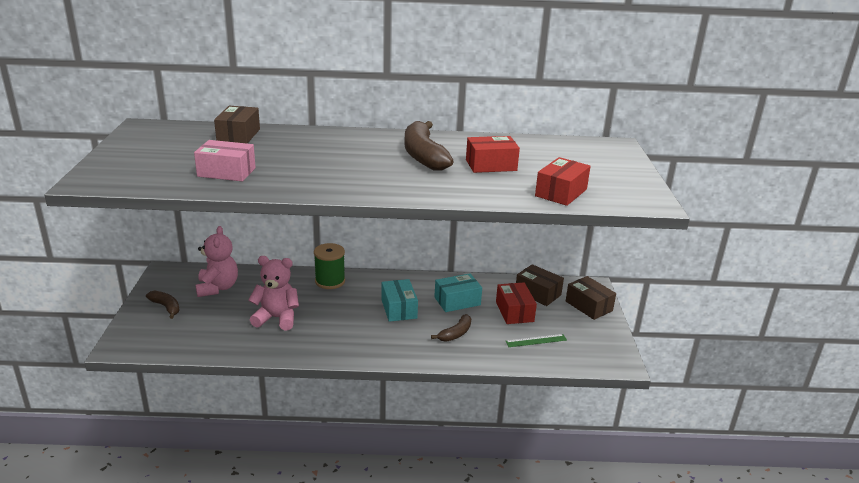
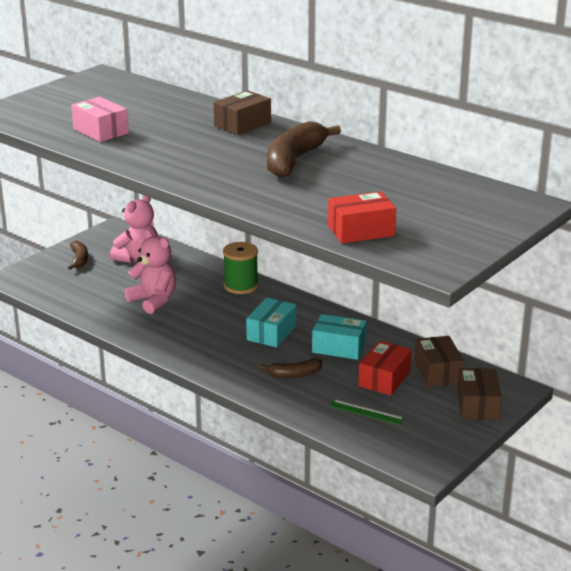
camera: 40 degrees right, 0 degrees up
(238, 135) = (163, 100): brown box -> brown box (242, 124)
(491, 165) = (343, 187): red box -> none

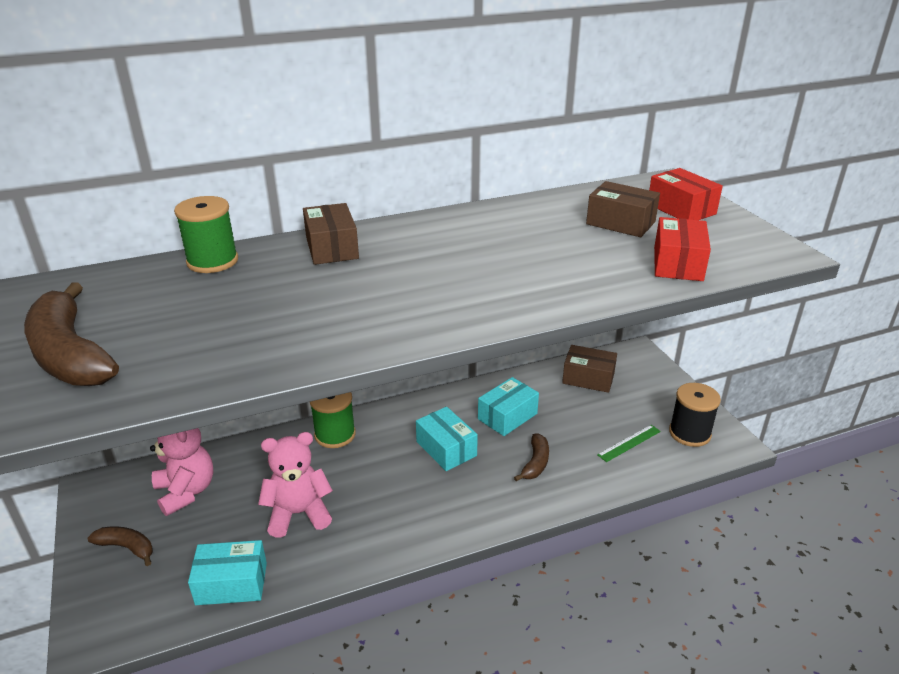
camera: 60 degrees left, 5 degrees up
(80, 301) = (231, 583): none -> turquoise box
(101, 131) = (219, 343): pink box -> none
(186, 101) = (212, 261): none -> green spool
(294, 160) = (467, 248): brown banana -> brown banana (70, 354)
(384, 379) = (580, 411): red box -> red box (681, 209)
(414, 441) = (689, 433): none -> black spool
(477, 405) = (651, 379): brown box -> brown box (620, 223)

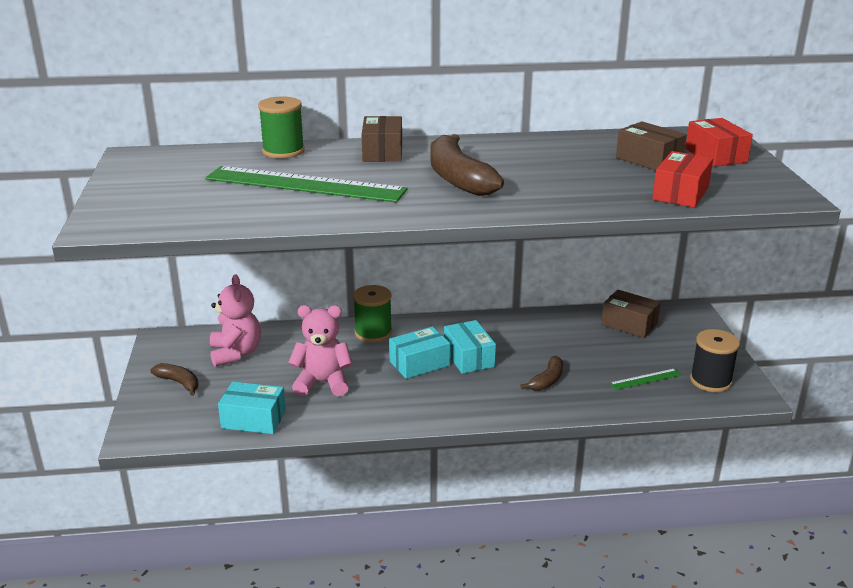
camera: 15 degrees right, 5 degrees down
(70, 354) = (159, 195): brown banana -> brown banana (458, 178)
(257, 309) = (305, 184): none -> green ruler
(507, 416) = (536, 342): turquoise box -> turquoise box (419, 363)

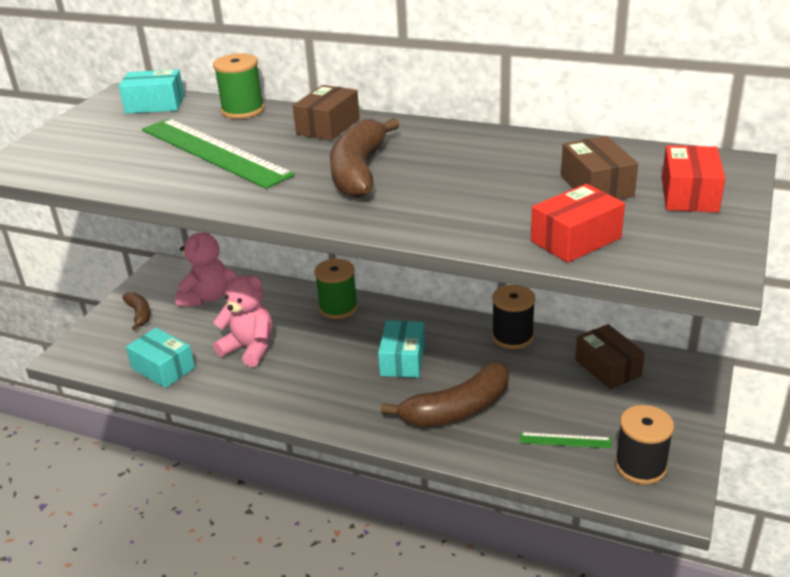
camera: 30 degrees right, 5 degrees up
(419, 363) = (351, 353): turquoise box -> turquoise box (155, 105)
(539, 320) = (512, 336): none -> black spool
(547, 380) = (457, 409): brown banana -> brown banana, size x1.88

